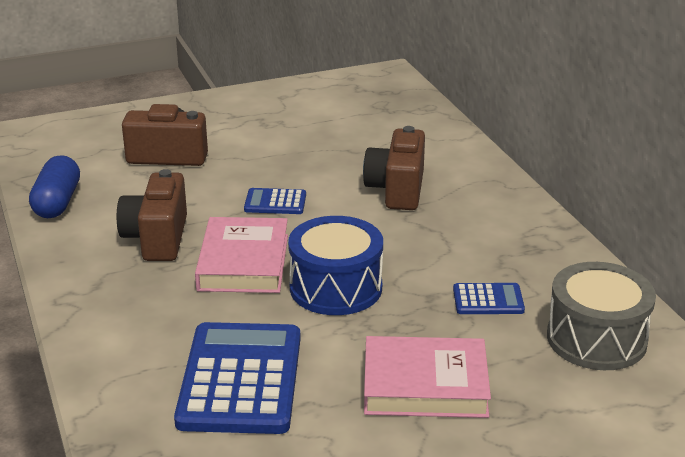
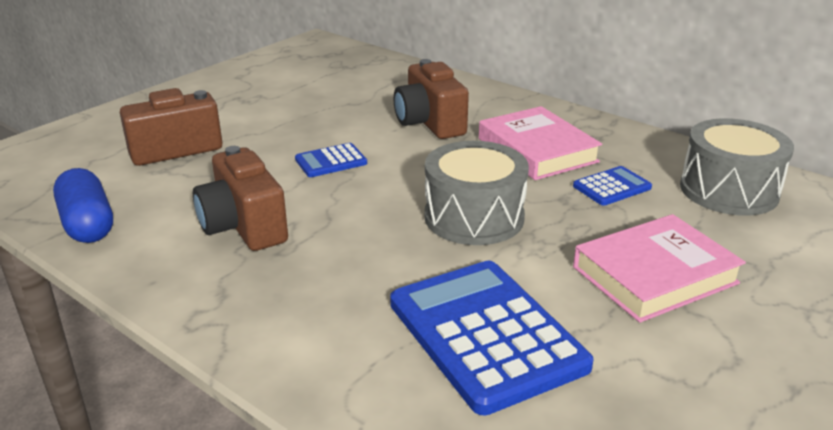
camera: 30 degrees left, 0 degrees up
(243, 262) = (360, 222): pink book -> pink book (537, 150)
(336, 288) = (474, 217): blue drum -> grey drum

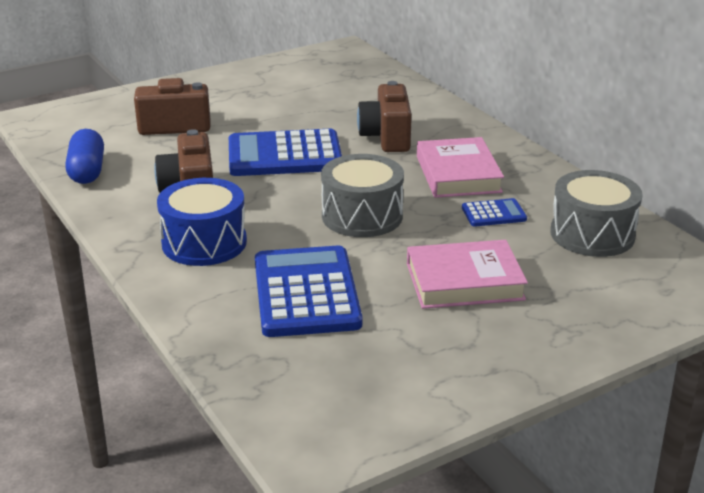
camera: 20 degrees right, 0 degrees up
(305, 292) = (204, 243): none -> blue drum
(331, 161) = (284, 155): blue calculator -> blue calculator, size x2.13

